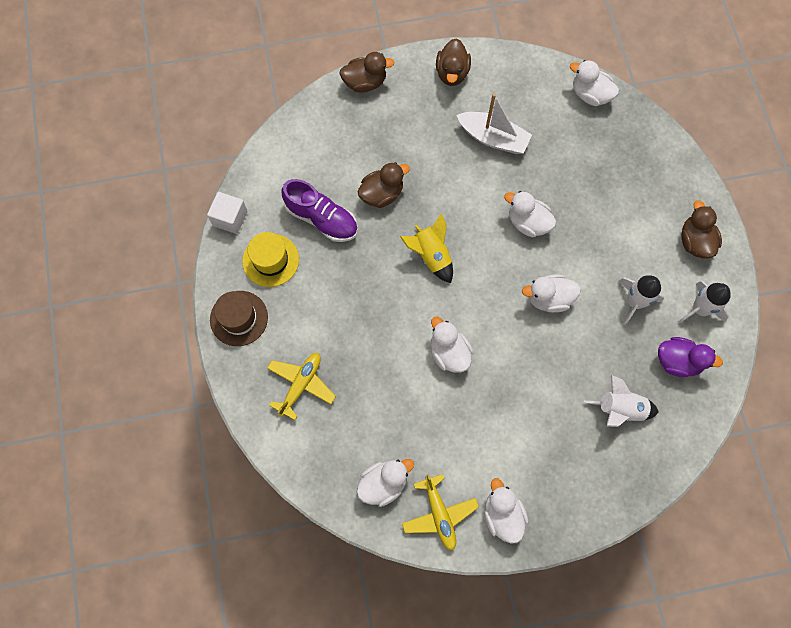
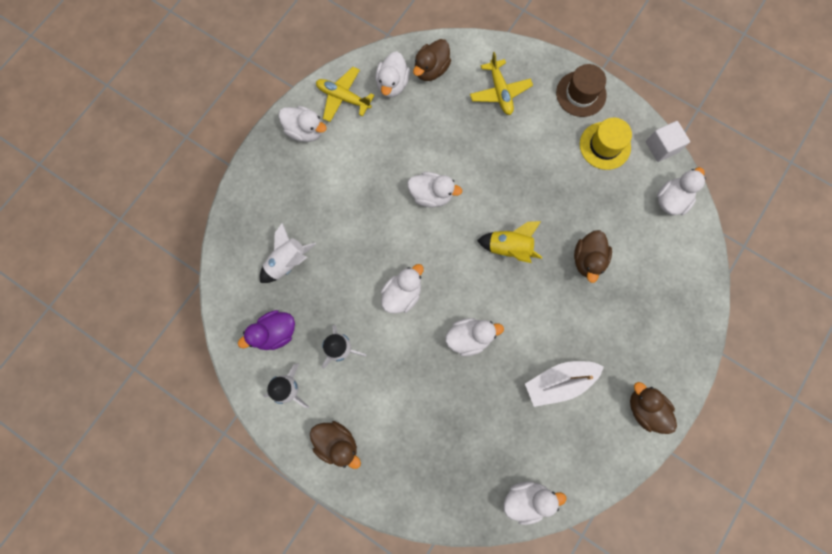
camera: 135 degrees right, 5 degrees up
(272, 176) = (671, 200): none -> white duck
(322, 219) = (606, 203): purple shoe -> none
(365, 82) = (695, 334): brown duck -> brown duck (431, 70)

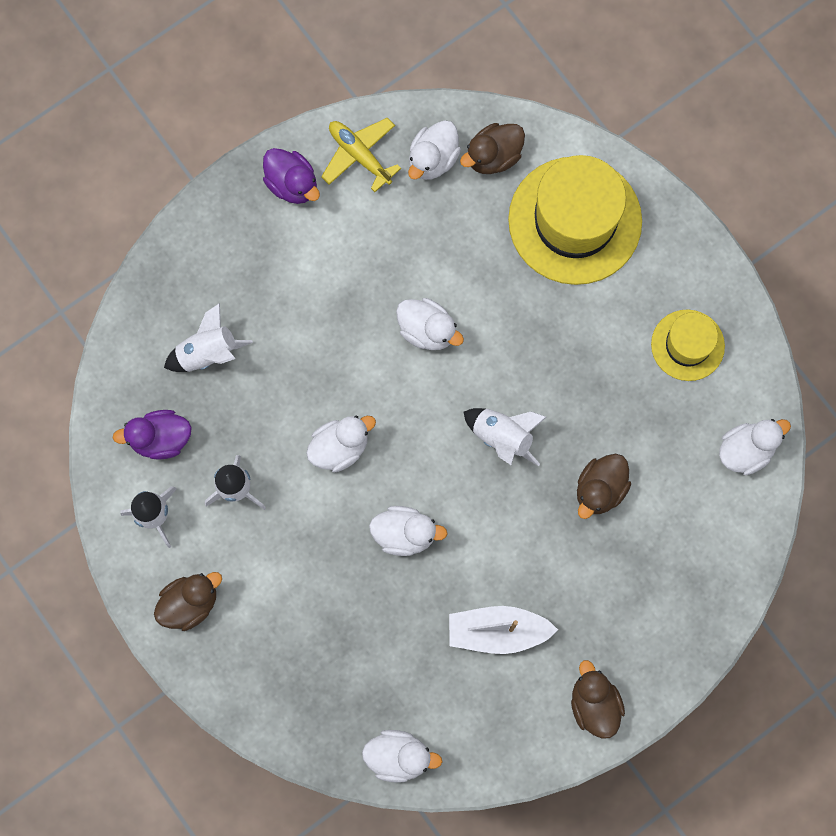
camera: 20 degrees right, 0 degrees up
(305, 131) = (292, 184): white duck -> purple duck
(337, 442) = (190, 603): brown duck -> brown duck turned 90 degrees counterclockwise
(500, 92) = (575, 220): yellow plane -> yellow hat
(509, 248) = (502, 437): yellow rocket -> white rocket
(581, 94) = (685, 262): brown hat -> none
(661, 147) = (764, 374): white cube -> none

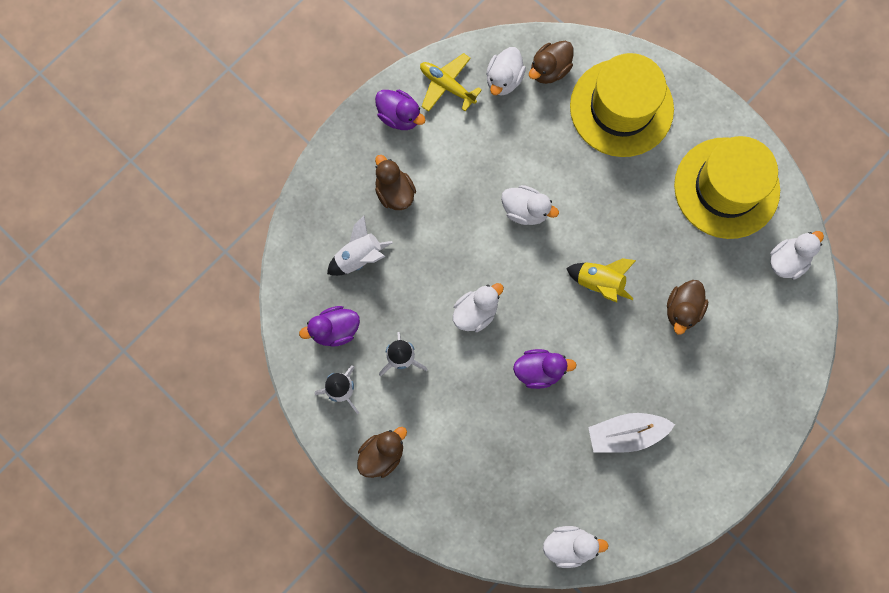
camera: 10 degrees left, 0 degrees up
(405, 534) = (539, 370): white duck -> purple duck
(502, 437) = (599, 282): white rocket -> yellow rocket
(594, 704) = (712, 477): brown duck -> brown duck (394, 192)
(687, 345) = (726, 188): yellow hat -> yellow hat, size x1.84

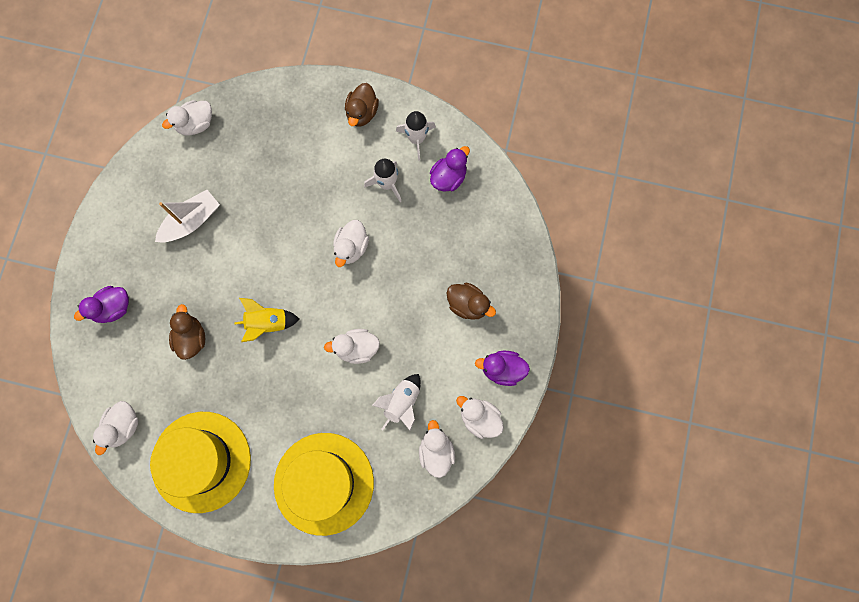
camera: 150 degrees right, 0 degrees up
(359, 257) = (464, 240): white rocket -> white rocket (402, 402)
(447, 86) = (479, 418): yellow plane -> white duck
(539, 370) = (280, 231): purple duck -> purple duck (113, 308)
(549, 70) = (402, 483): brown duck -> none

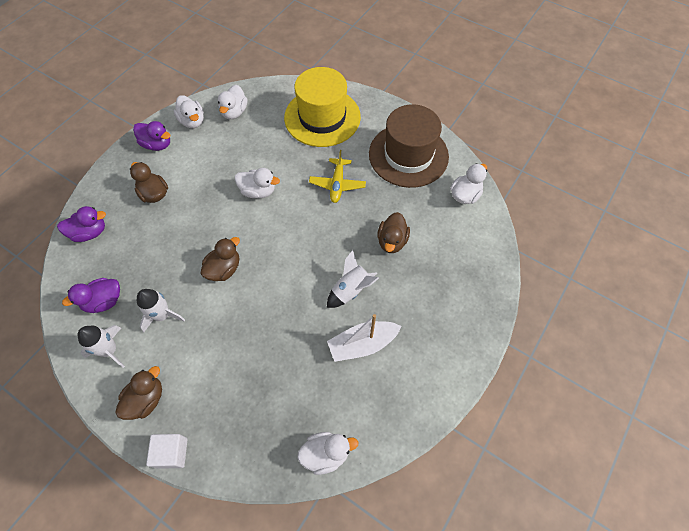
camera: 160 degrees left, 15 degrees down
(113, 308) = (457, 288): purple duck -> purple duck (90, 232)
(201, 461) = (408, 155): yellow hat -> brown hat
(268, 323) = (322, 232): yellow rocket -> none
(272, 389) = (337, 184): none -> yellow plane
(320, 84) = (172, 453): none -> white cube
(351, 247) = (224, 269): white duck -> brown duck
(402, 402) = (242, 146): white rocket -> white rocket (351, 290)

